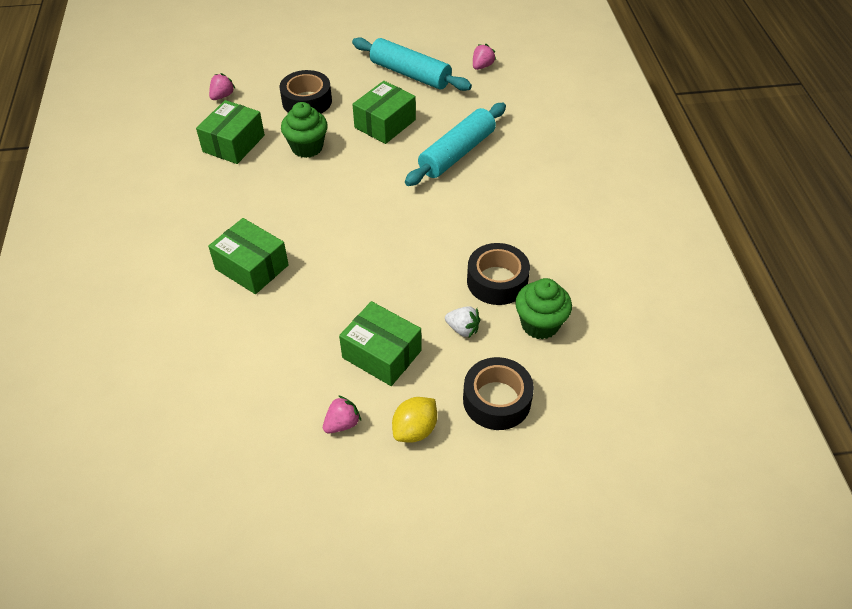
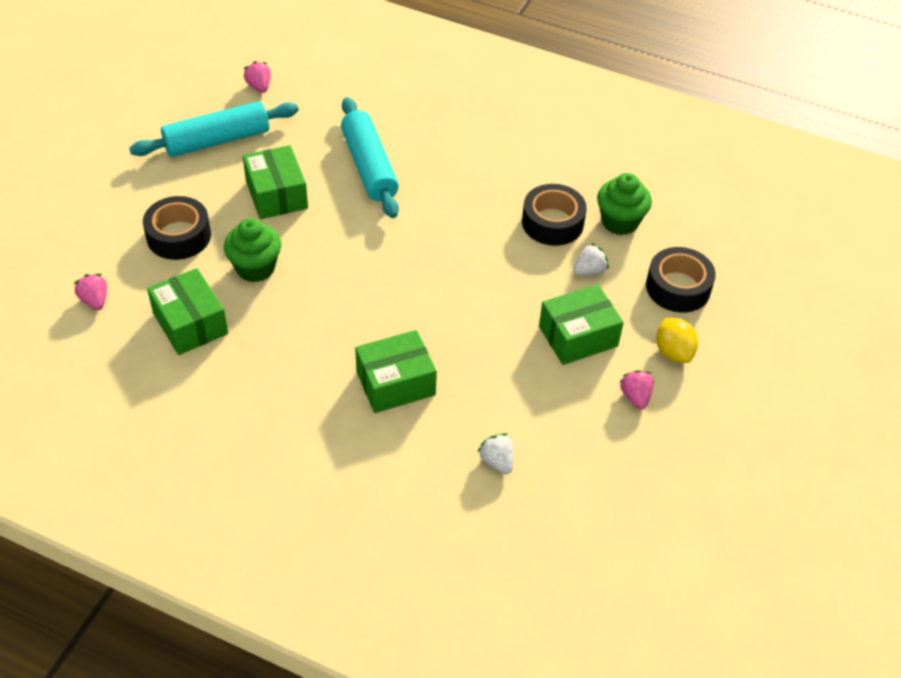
camera: 60 degrees left, 0 degrees up
(212, 361) = (497, 461): none -> white strawberry

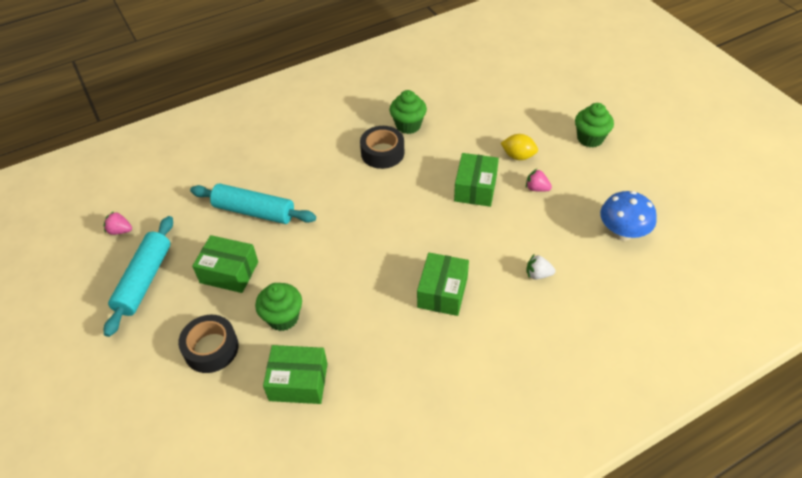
camera: 50 degrees left, 0 degrees up
(95, 301) = (223, 434): pink strawberry -> none
(589, 271) = (432, 157): white strawberry -> none
(641, 521) = (622, 233): none -> blue mushroom
(678, 287) = (475, 129): black tape -> none
(782, 413) = (590, 138): none -> green cupcake

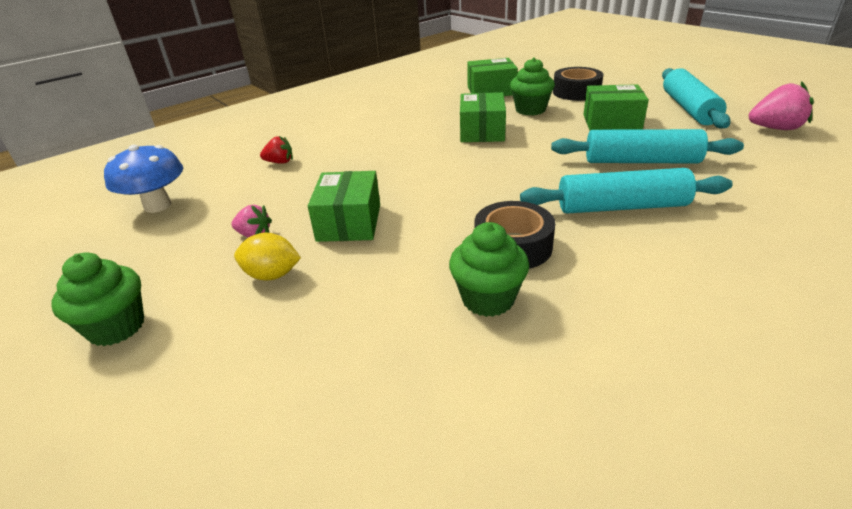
camera: 170 degrees right, 15 degrees down
(120, 231) = (775, 128): pink strawberry -> pink strawberry, size x1.66
(304, 170) = (622, 207): none -> turquoise rolling pin
(442, 292) = (383, 140): green box -> green box (482, 131)
(538, 274) = (280, 162): white strawberry -> red strawberry

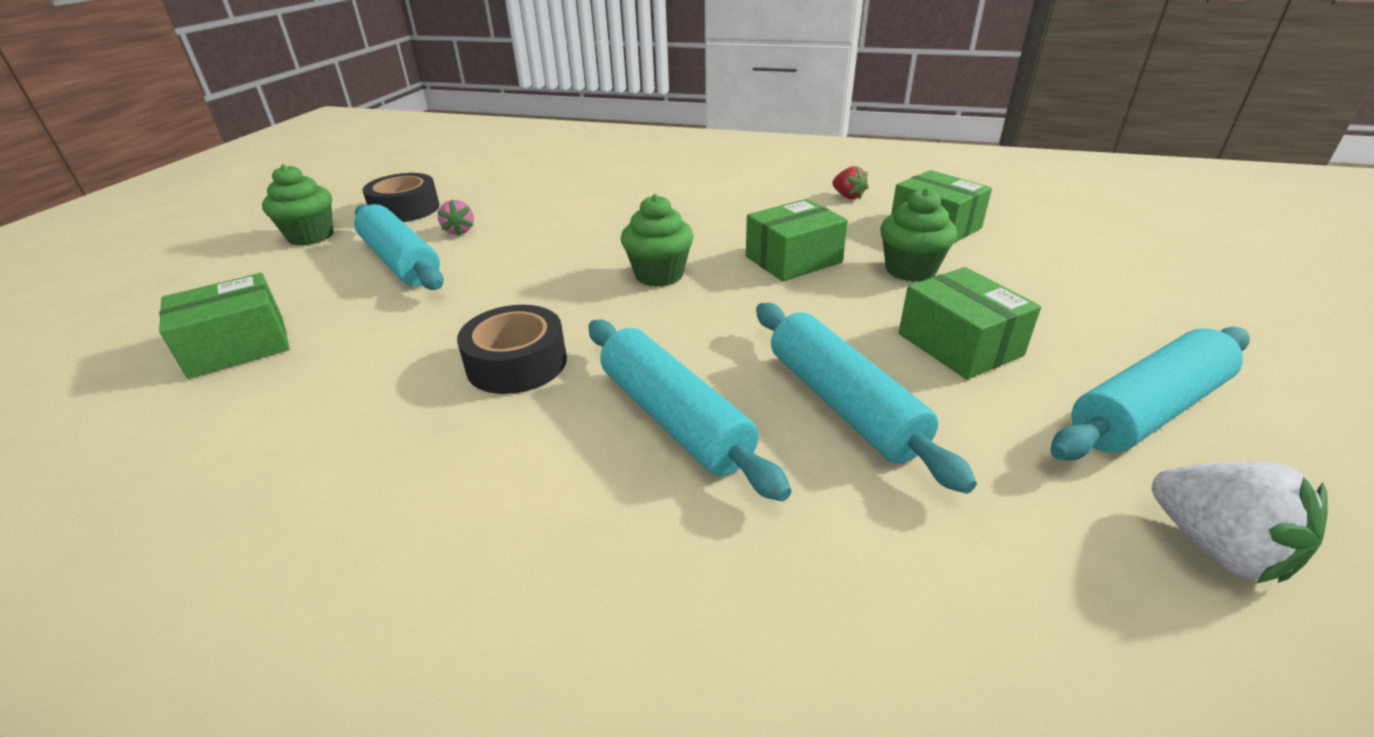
camera: 55 degrees right, 0 degrees up
(157, 206) = (482, 180): blue mushroom -> none
(272, 275) = (400, 261): yellow lemon -> turquoise rolling pin
(280, 162) = (599, 190): red strawberry -> red strawberry (848, 196)
(349, 222) = (508, 261): green box -> green box (238, 346)
(488, 299) = (404, 378): green cupcake -> green cupcake (659, 275)
(576, 92) = (1037, 285): black tape -> black tape (405, 209)
(775, 128) = (1216, 548): pink strawberry -> white strawberry

